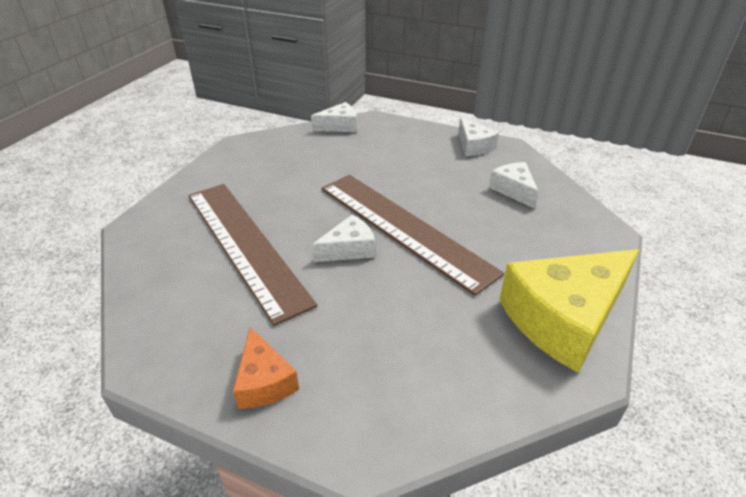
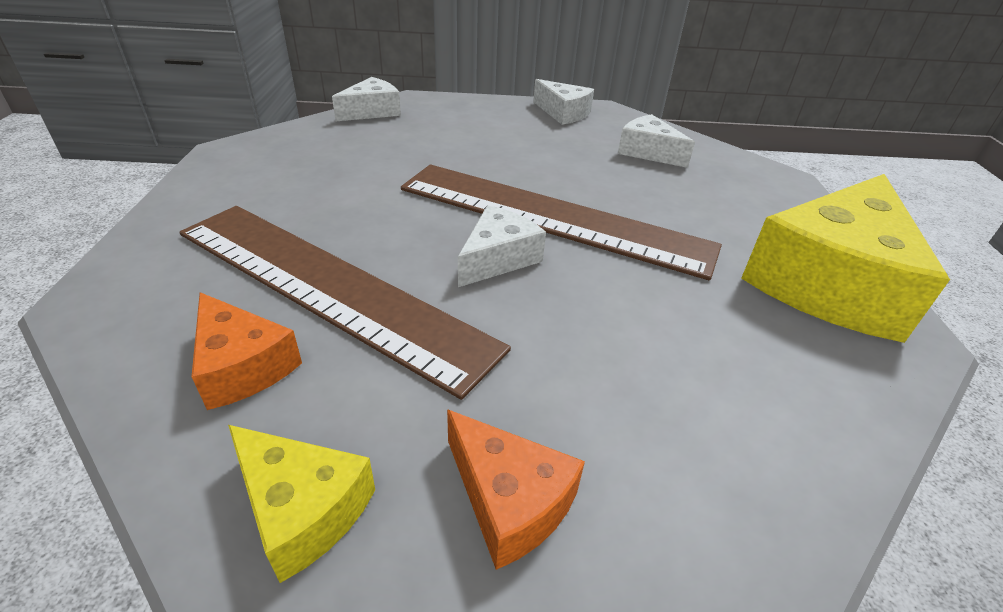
camera: 25 degrees left, 0 degrees up
(173, 354) = (302, 509): none -> yellow cheese
(182, 278) = (242, 366): none -> orange cheese

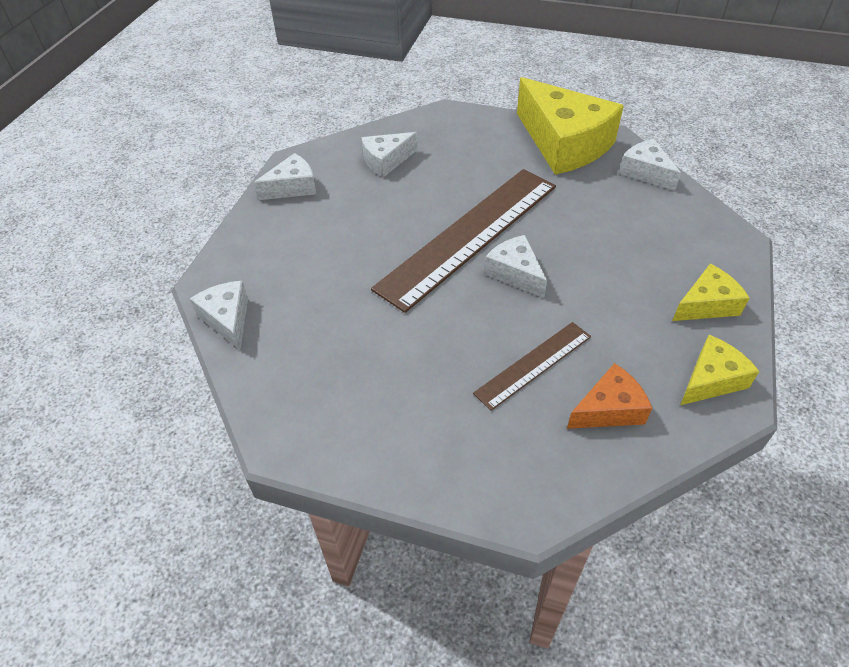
camera: 70 degrees left, 10 degrees up
(328, 287) = (533, 364): brown ruler -> brown ruler, size x0.50
(509, 500) = (706, 304): orange cheese -> yellow cheese
(854, 390) = (645, 172): none -> white cheese

